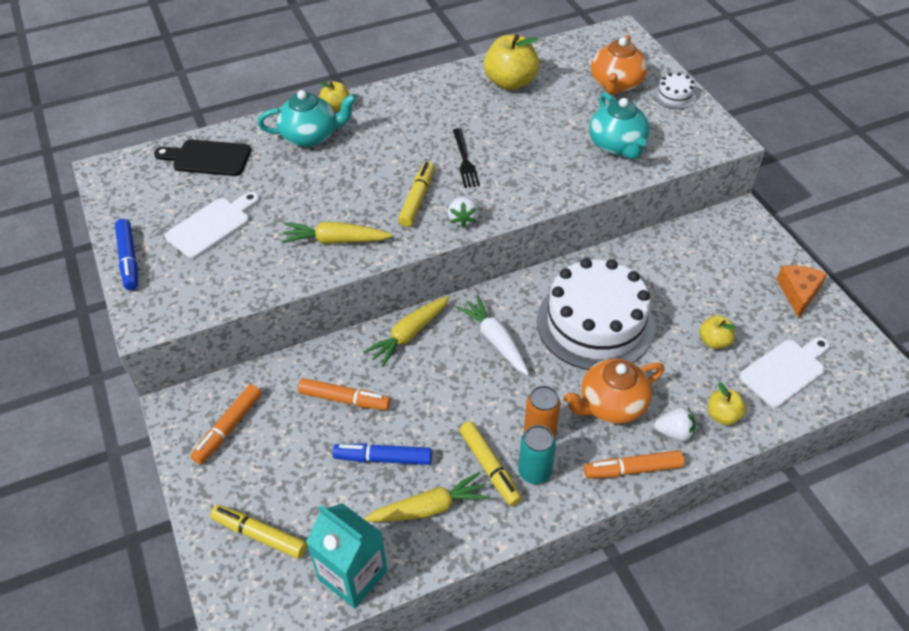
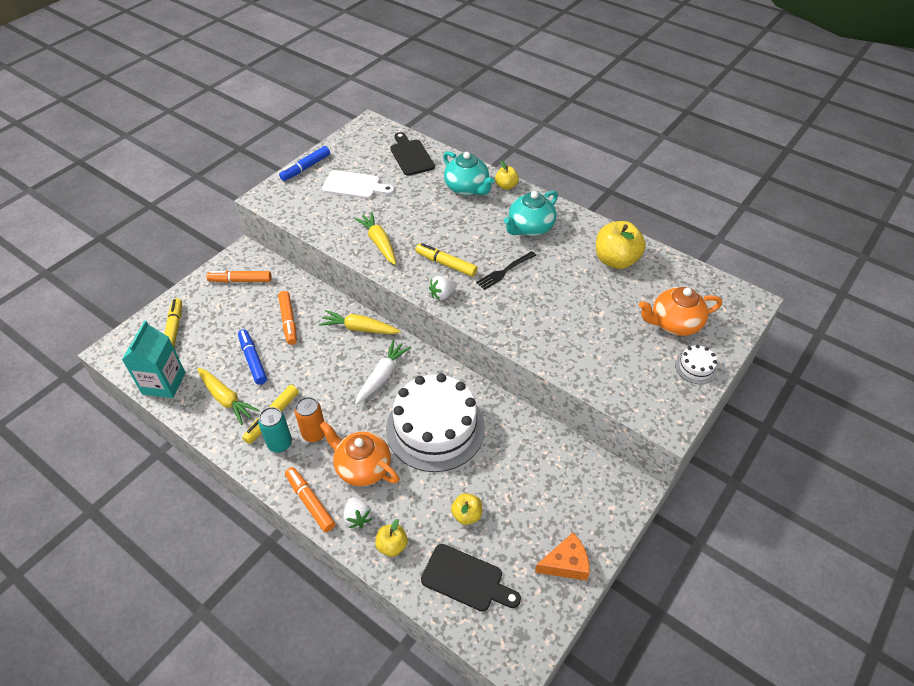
camera: 60 degrees right, 0 degrees up
(417, 199) = (446, 264): yellow marker -> yellow marker turned 135 degrees counterclockwise
(617, 145) = (596, 351): turquoise teapot -> turquoise teapot (530, 228)
(785, 371) = (466, 579): white cutting board -> black cutting board

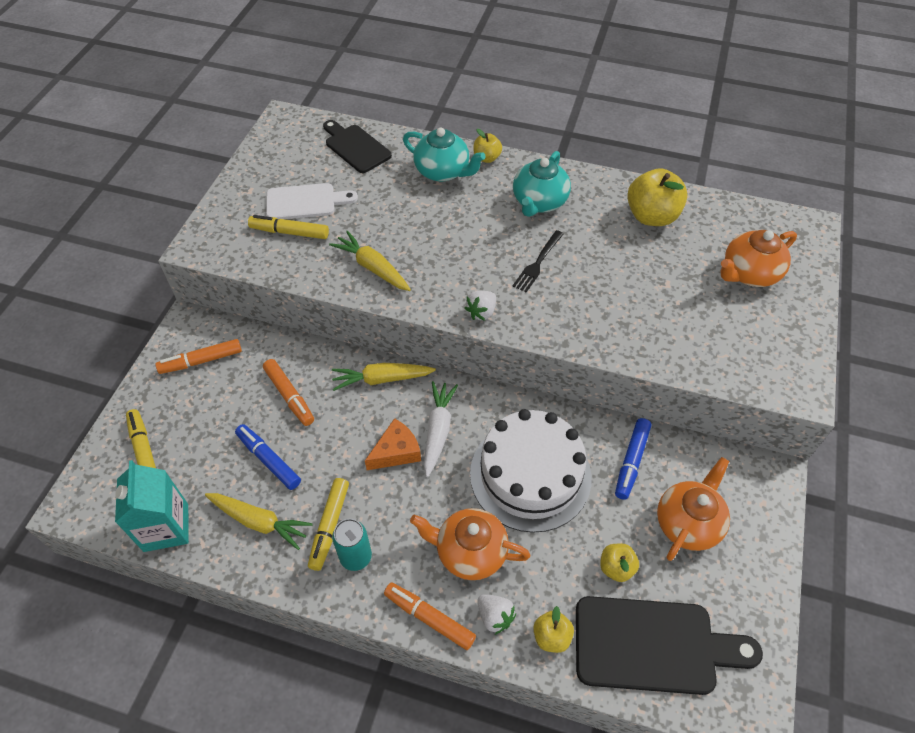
camera: 20 degrees left, 5 degrees up
(305, 168) = (231, 194): blue marker -> blue marker (631, 461)
(314, 434) = (392, 530): orange can -> none
(446, 264) = (466, 272): yellow marker -> yellow marker (289, 232)
(466, 579) = (653, 645): black cutting board -> black cutting board, size x1.52
(541, 502) = (688, 523): none -> orange teapot
(566, 563) = (748, 586): orange cheese -> orange cheese (396, 452)
(695, 367) = (795, 318): white cake -> none

